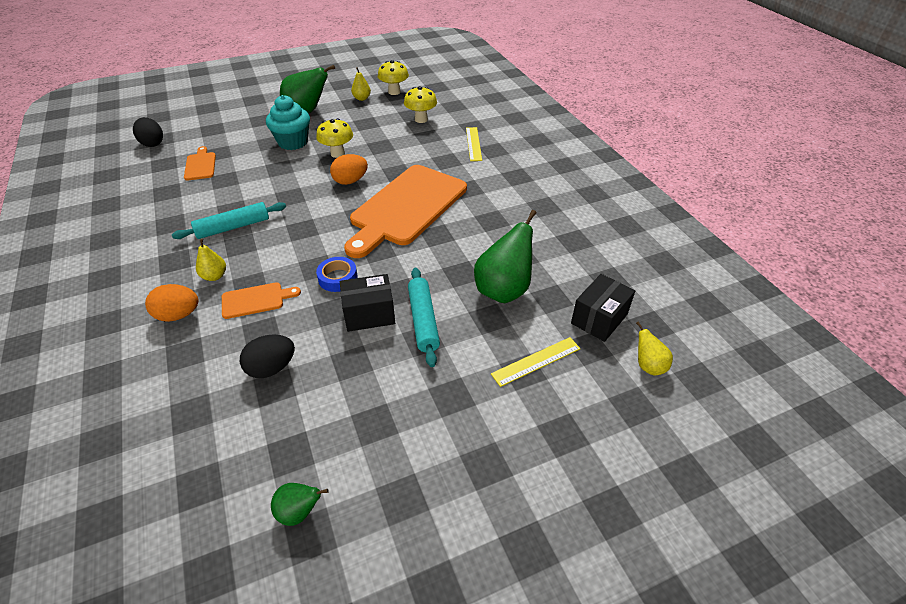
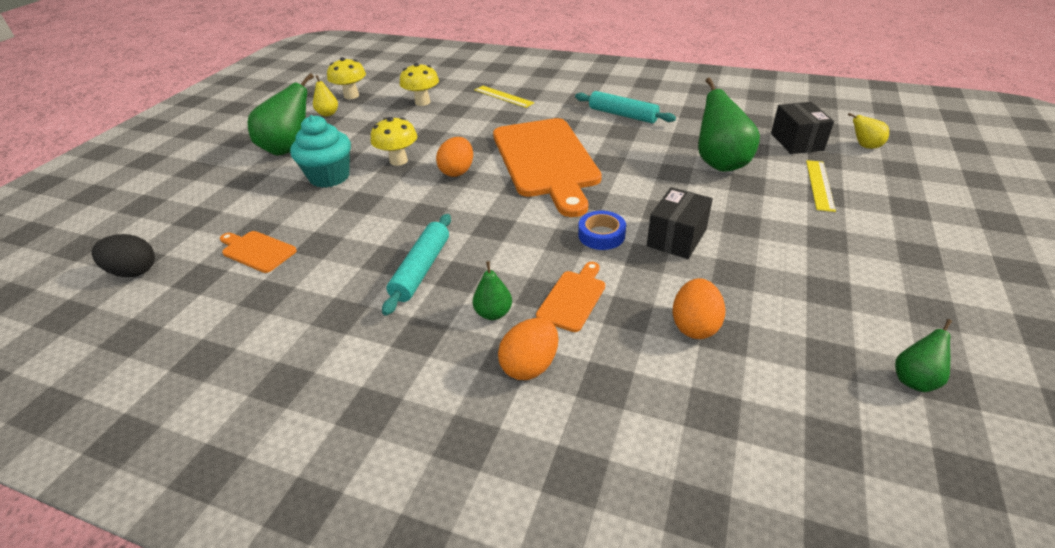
camera: 45 degrees left, 5 degrees down
(214, 276) = (493, 313): yellow pear -> green pear
(271, 368) = (694, 325): black egg -> orange egg
(423, 320) = (717, 214): turquoise rolling pin -> turquoise rolling pin (622, 115)

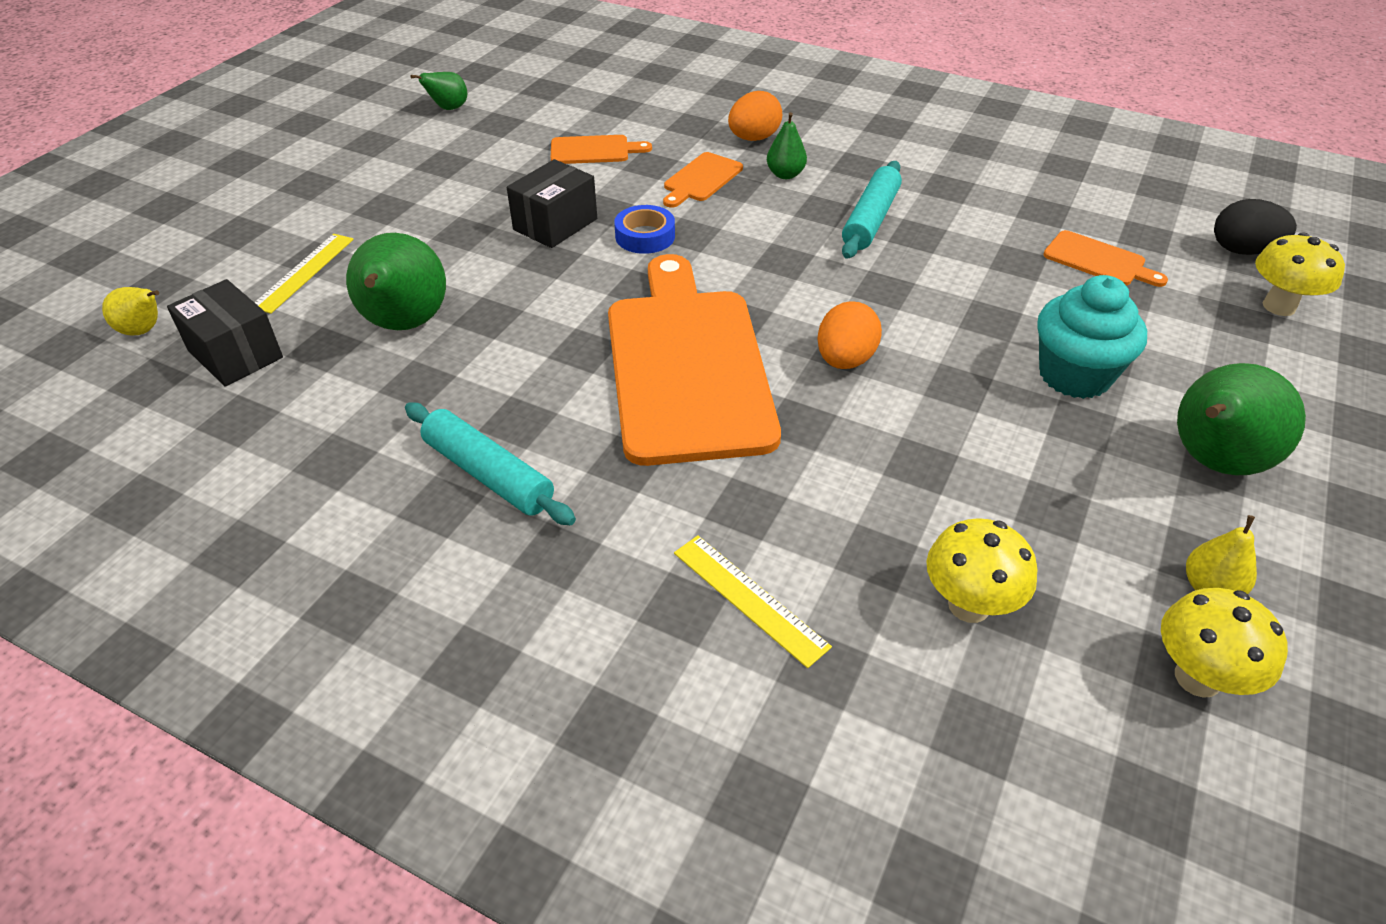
camera: 175 degrees left, 5 degrees up
(398, 161) = (960, 398): yellow mushroom -> yellow mushroom (1279, 306)
(694, 325) = (594, 150): orange egg -> orange cutting board
(796, 142) = (235, 354): black box -> black box turned 45 degrees counterclockwise

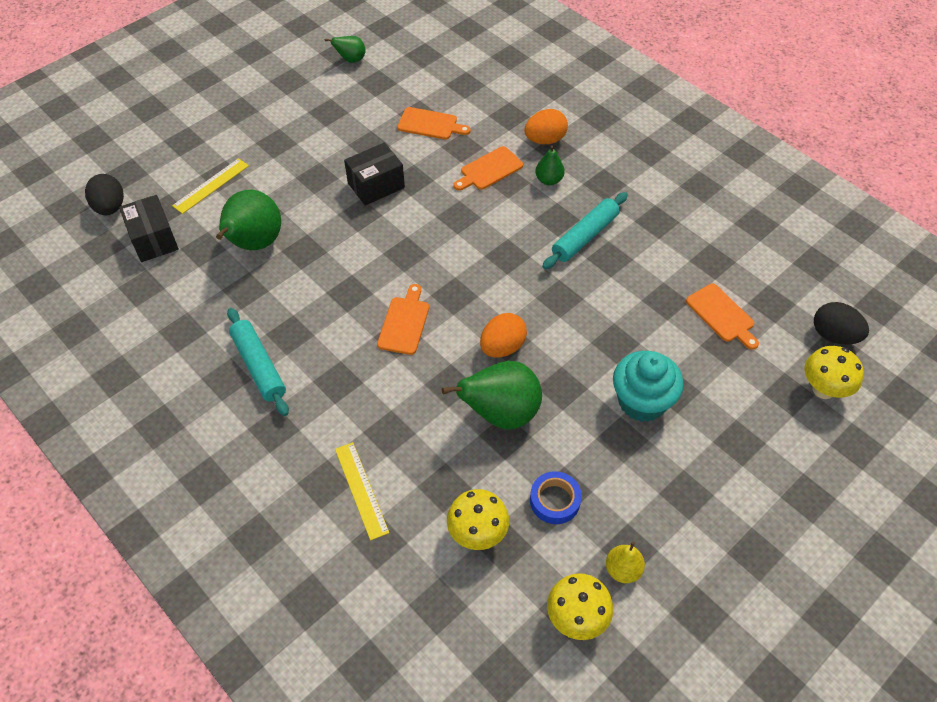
camera: 20 degrees right, 10 degrees up
(144, 330) = (110, 207): yellow pear -> black egg
(645, 236) = (428, 211): blue tape -> blue tape (555, 500)
(687, 365) = (404, 323): orange cutting board -> orange cutting board, size x0.42
(1212, 462) = (686, 490): green pear -> green pear (500, 413)

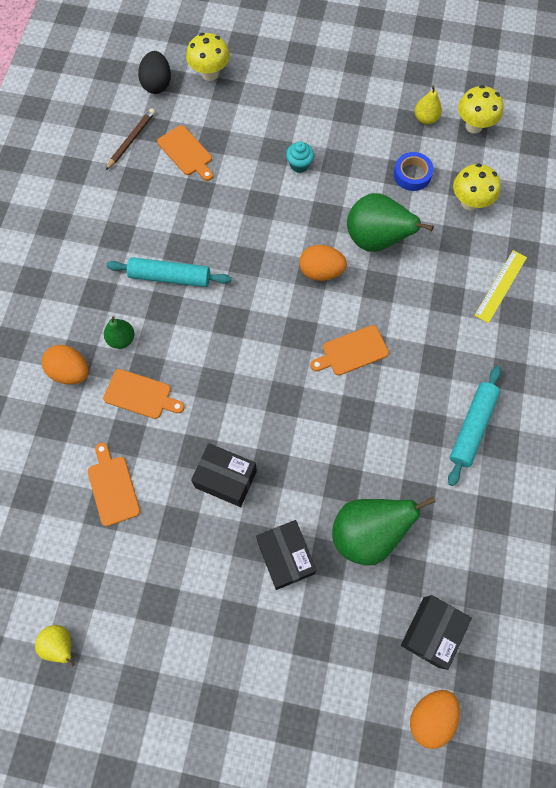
camera: 125 degrees left, 15 degrees up
(110, 207) = (430, 716): black egg -> orange egg
(211, 186) = (333, 637): yellow ruler -> none
(288, 189) = (285, 557): none -> black box
(351, 60) = (61, 645): green pear -> yellow pear
(641, 402) = (299, 165): turquoise cupcake -> turquoise cupcake, size x0.51
(722, 315) = (186, 152): orange cutting board -> orange cutting board turned 120 degrees clockwise
(767, 280) = (131, 140): none -> brown pencil

